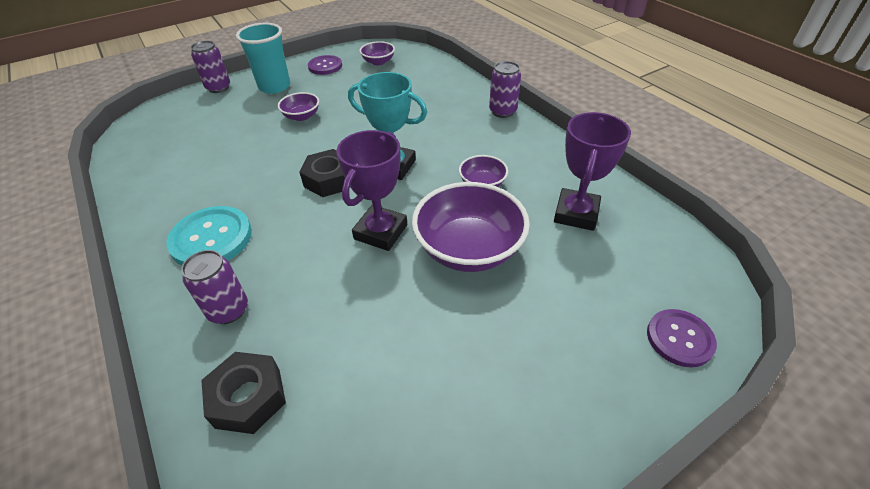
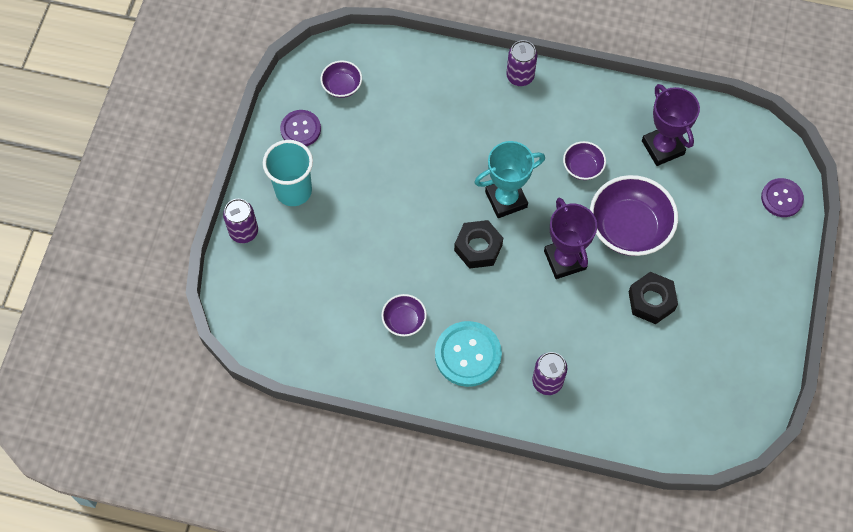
camera: 45 degrees left, 20 degrees up
(248, 398) = (621, 408): black nut -> black nut (651, 301)
(301, 116) = (369, 205): purple bowl -> purple bowl (404, 321)

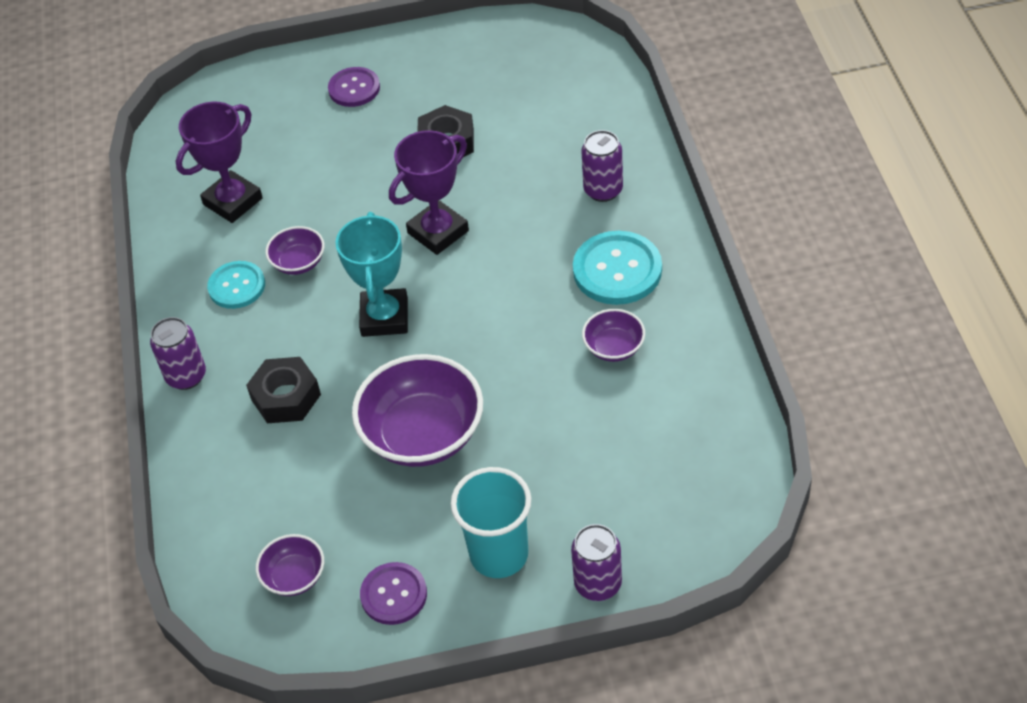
camera: 110 degrees left, 15 degrees down
(478, 247) = (469, 317): black nut -> black nut (286, 397)
(506, 199) = (384, 317): turquoise trophy -> turquoise trophy turned 45 degrees clockwise
(581, 126) = (237, 286): none -> turquoise button
(629, 228) = (362, 192): purple bowl -> purple bowl (423, 434)
(781, 198) = (253, 85): purple button -> purple button (354, 88)

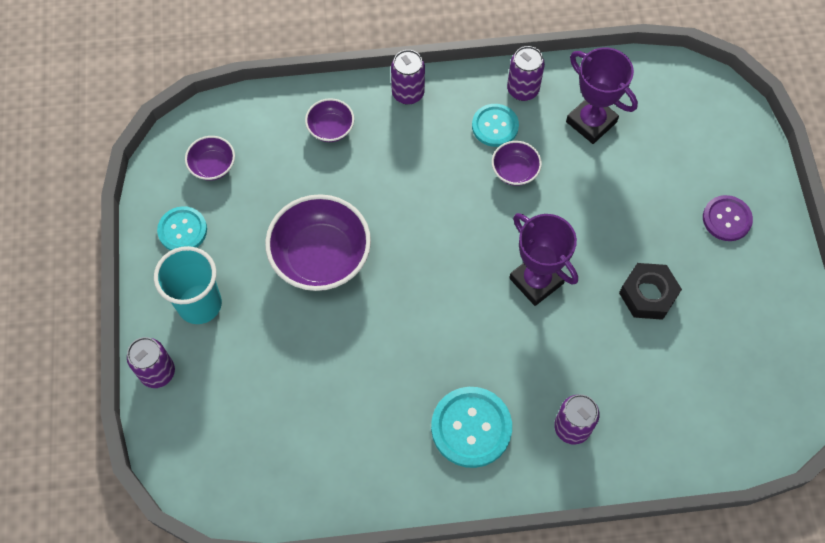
camera: 90 degrees right, 15 degrees up
(186, 265) = (522, 90): none -> purple can
(286, 397) = (375, 161): black nut -> none
(384, 317) = (445, 234): turquoise trophy -> none
(394, 594) = (182, 230): purple button -> turquoise button
(614, 347) = (383, 413): purple bowl -> purple bowl (330, 129)

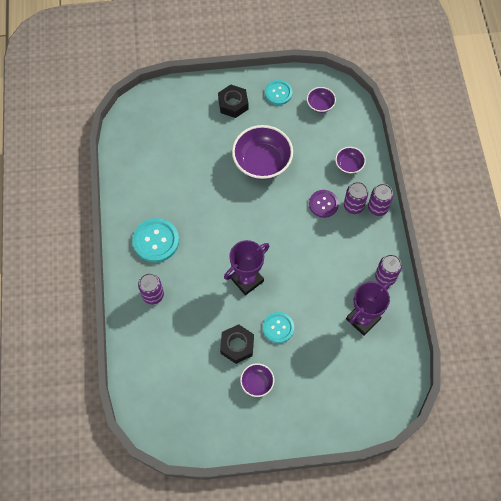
camera: 90 degrees right, 0 degrees up
(157, 372) = (194, 88): purple can -> purple can (353, 206)
(199, 304) = (233, 104): turquoise cup -> black nut
(495, 126) = (356, 259): turquoise button -> turquoise button (278, 328)
(515, 171) = (323, 270): purple bowl -> purple bowl (257, 383)
(726, 219) = (292, 402): purple button -> purple button (323, 204)

